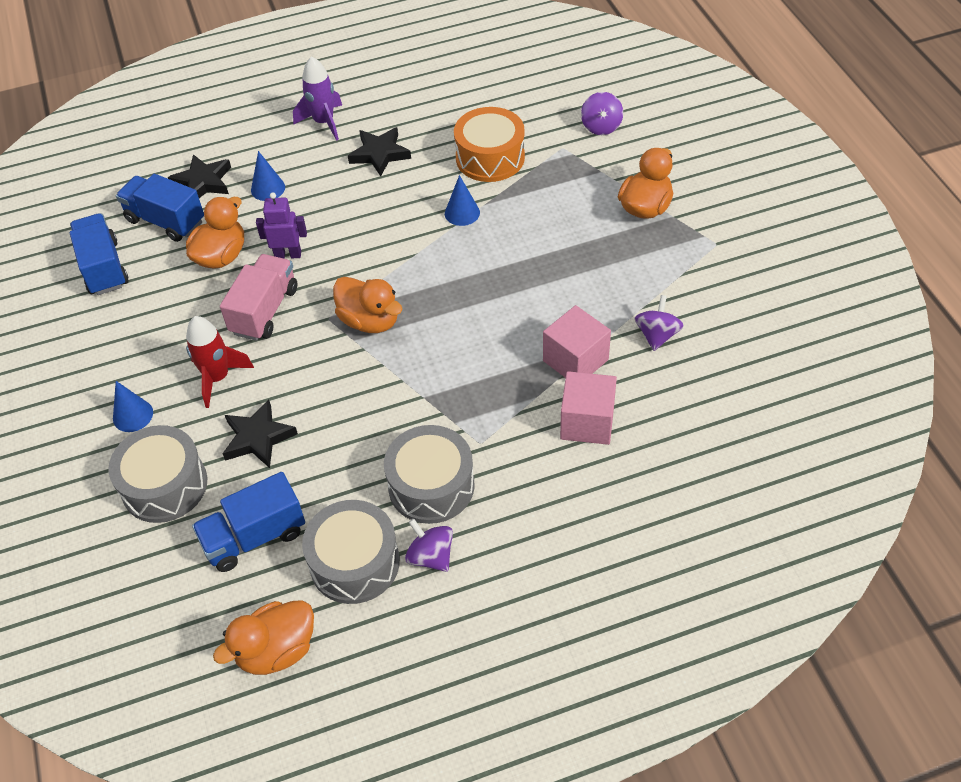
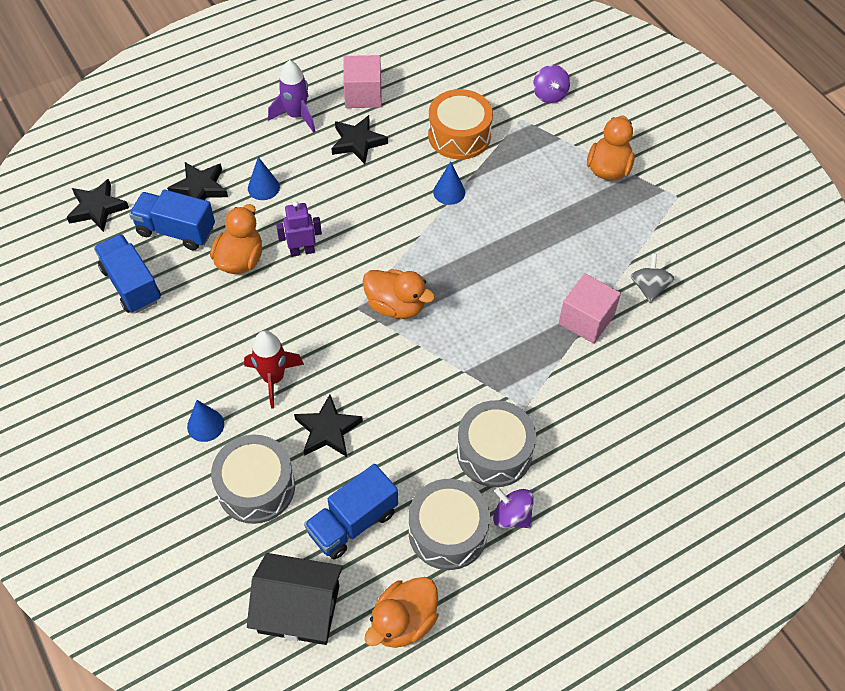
camera: 15 degrees left, 5 degrees up
(94, 191) = (97, 208): none -> black star
(169, 618) = (299, 609): none -> black house
(264, 311) = (297, 308): pink truck -> none
(587, 422) = (611, 375): pink cube -> pink cube (363, 95)
(657, 335) = (649, 287): purple spinning top -> grey spinning top

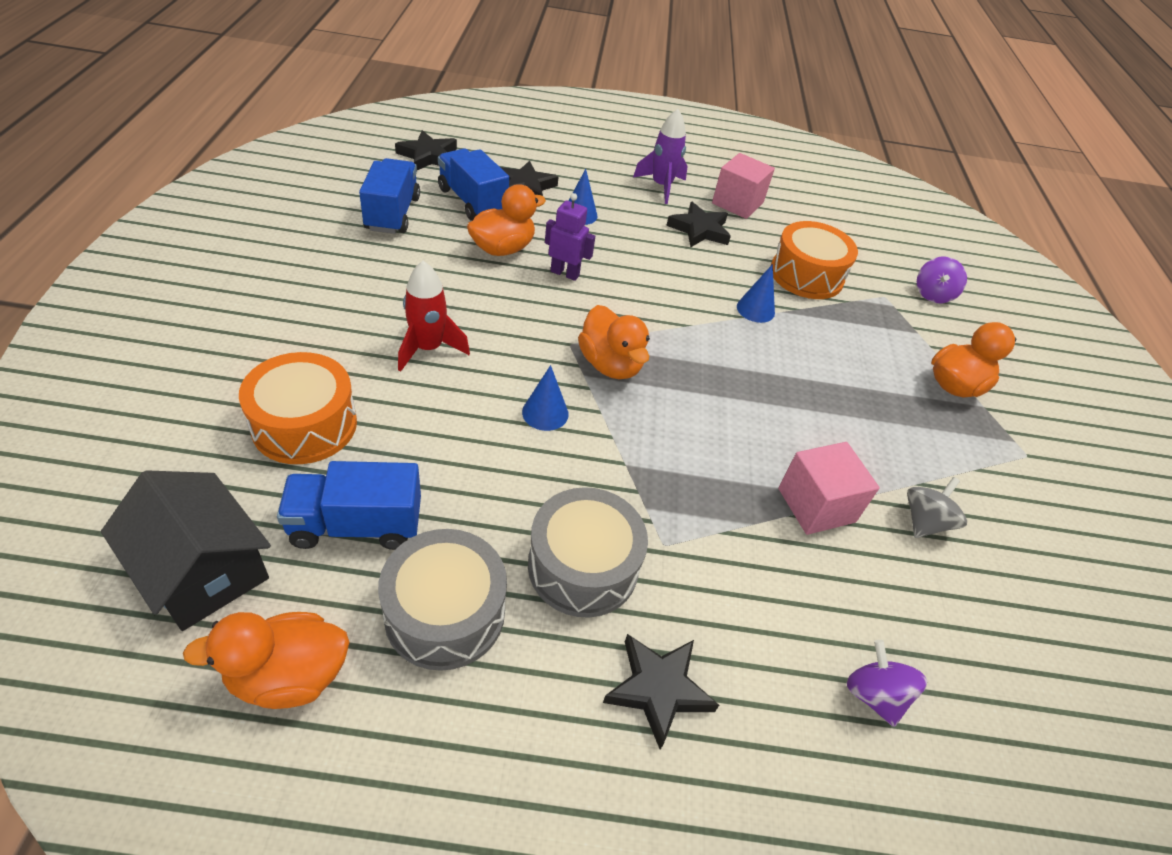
camera: 30 degrees right, 10 degrees down
(205, 425) = (324, 344): blue cone -> blue cone (545, 413)
(256, 487) = (304, 424): grey drum -> orange drum
(328, 430) = (429, 423): black star -> black star (658, 689)
(512, 516) = (537, 652): purple spinning top -> purple spinning top (874, 695)

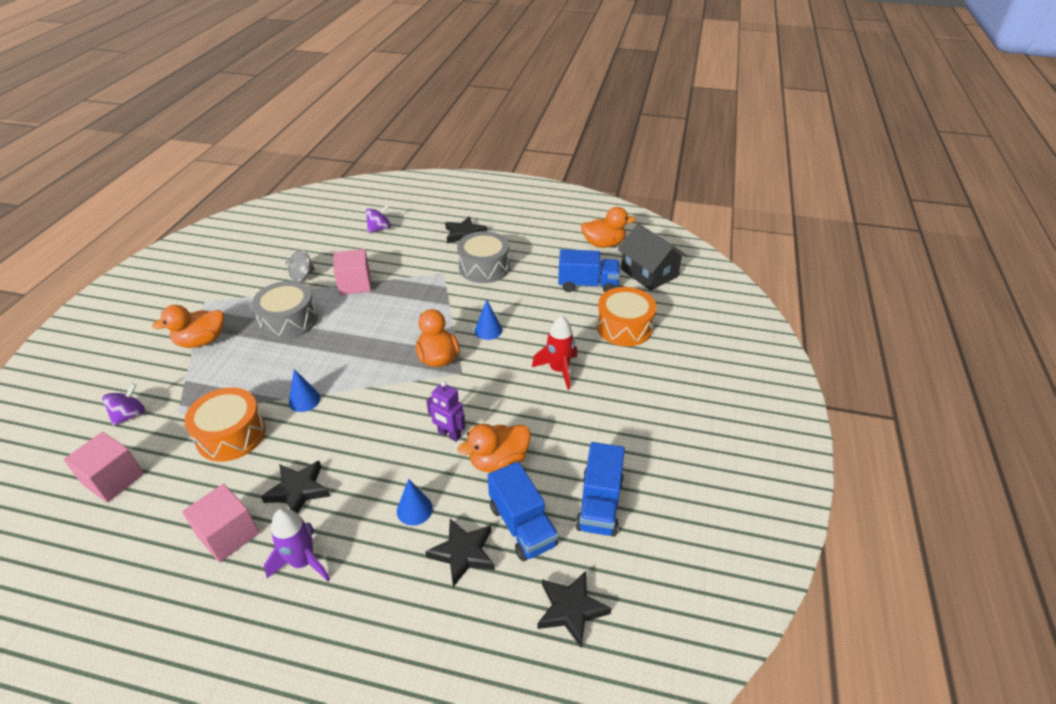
camera: 165 degrees left, 5 degrees down
(445, 613) = (546, 256): grey drum -> grey drum (289, 321)
(874, 695) = (379, 229): purple spinning top -> purple spinning top turned 120 degrees counterclockwise
(879, 241) = (113, 479): none -> pink cube

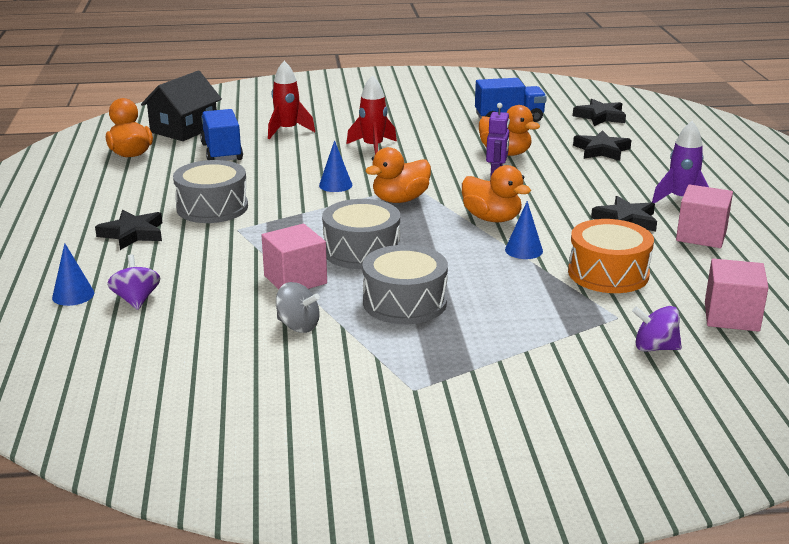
camera: 110 degrees left, 15 degrees down
(201, 341) = (495, 353): orange duck -> orange duck (492, 218)
(370, 319) = (361, 251): none -> grey drum
(379, 229) = (136, 300): purple spinning top -> purple spinning top turned 45 degrees clockwise
(414, 509) = (586, 172): blue cone -> blue cone (73, 295)
(522, 526) = (556, 137): blue truck -> none
(624, 327) = (287, 130): orange drum -> red rocket

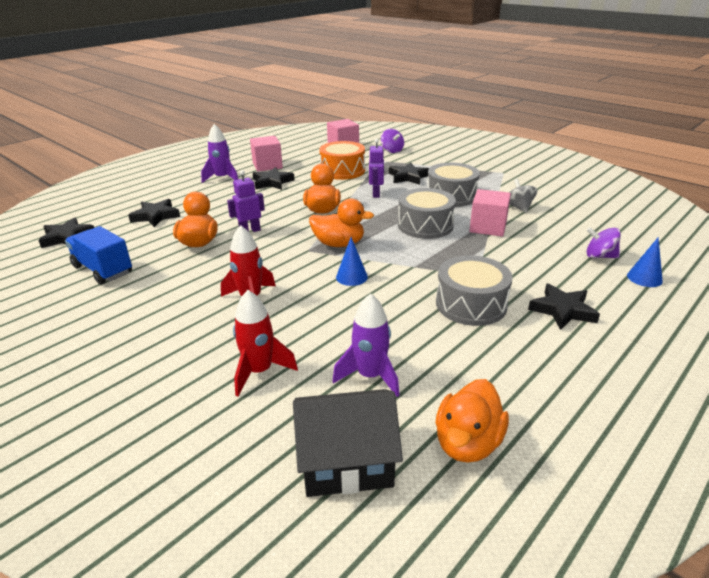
camera: 130 degrees left, 5 degrees up
(136, 300) = (599, 256): purple spinning top -> purple spinning top turned 75 degrees clockwise
(222, 152) = (370, 376): blue truck -> purple rocket
(490, 261) = (375, 194): none -> purple robot
(514, 306) = (408, 177): none -> black star
(523, 250) = (349, 191): blue cone -> none

